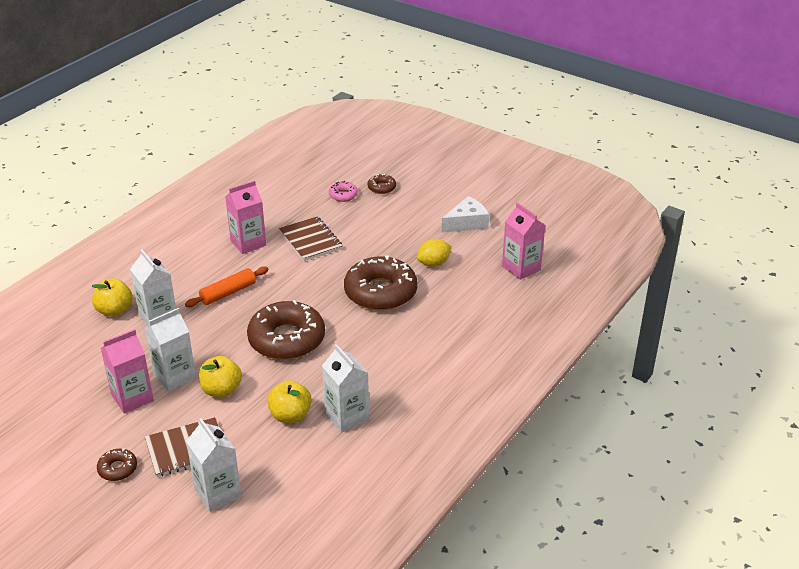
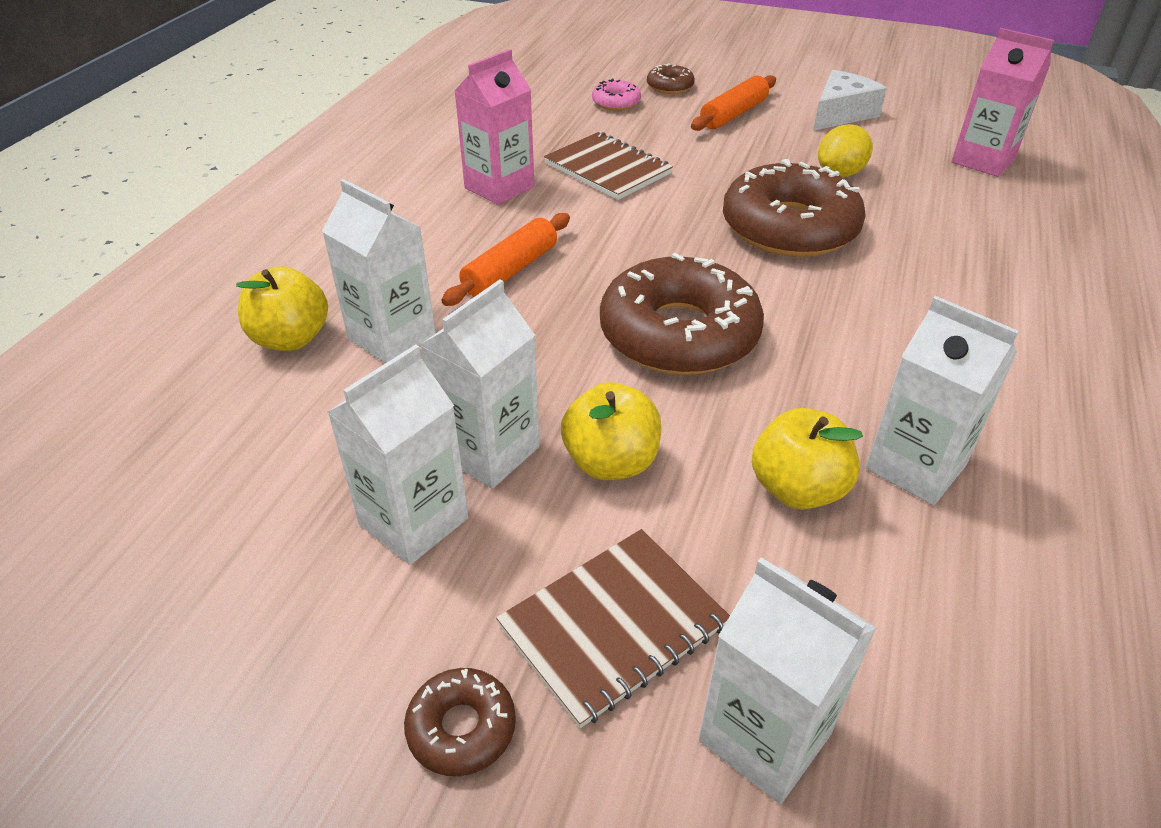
camera: 15 degrees left, 5 degrees up
(132, 398) = (413, 521): pink carton -> white carton
(404, 214) = (733, 114): none -> orange rolling pin

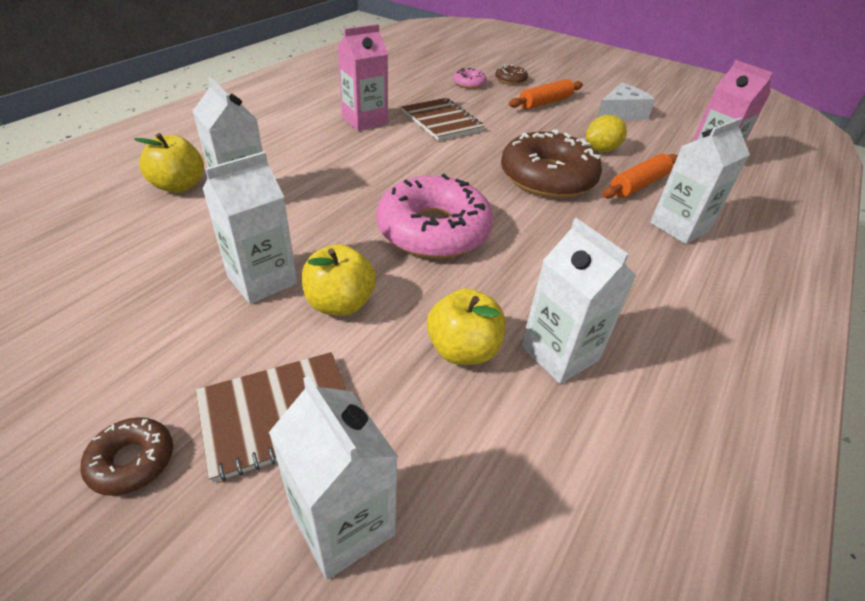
camera: 10 degrees right, 0 degrees up
(413, 521) = (186, 314): white carton -> white carton (679, 227)
(510, 270) = (343, 171): orange rolling pin -> orange rolling pin (638, 185)
(679, 334) = (433, 230): brown donut -> pink donut

